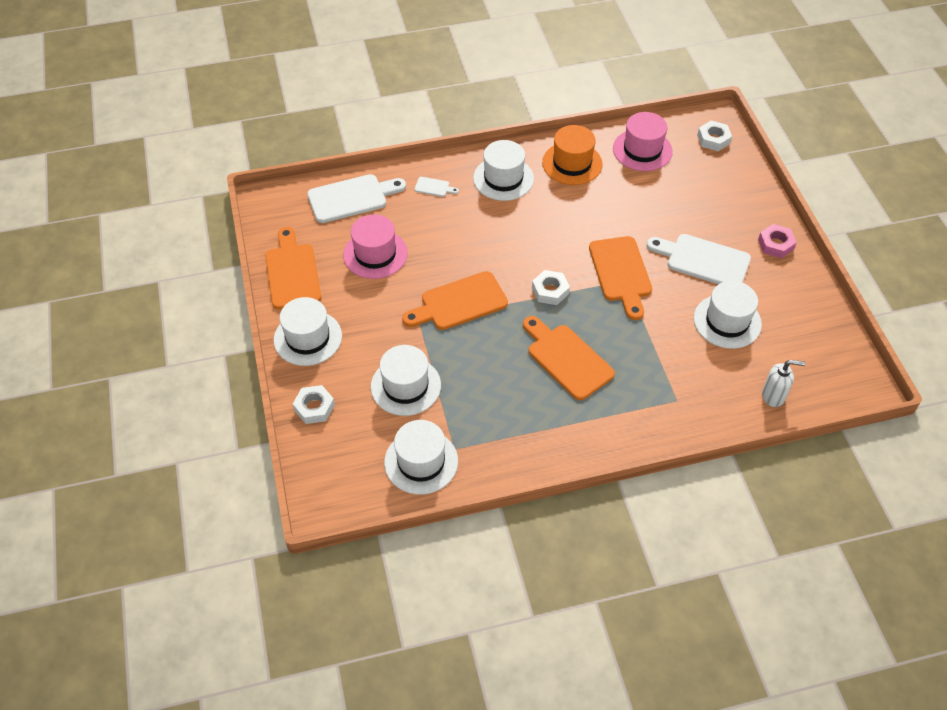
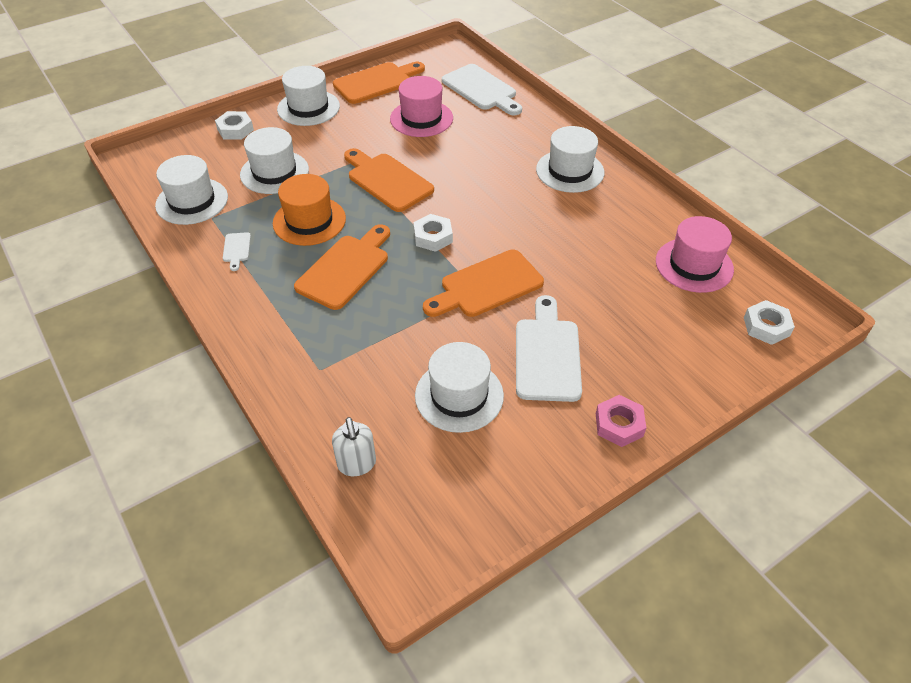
camera: 70 degrees right, 5 degrees down
(434, 187) = (526, 131): white cutting board -> white cutting board (236, 249)
(572, 163) = (628, 214): orange hat -> orange hat (309, 221)

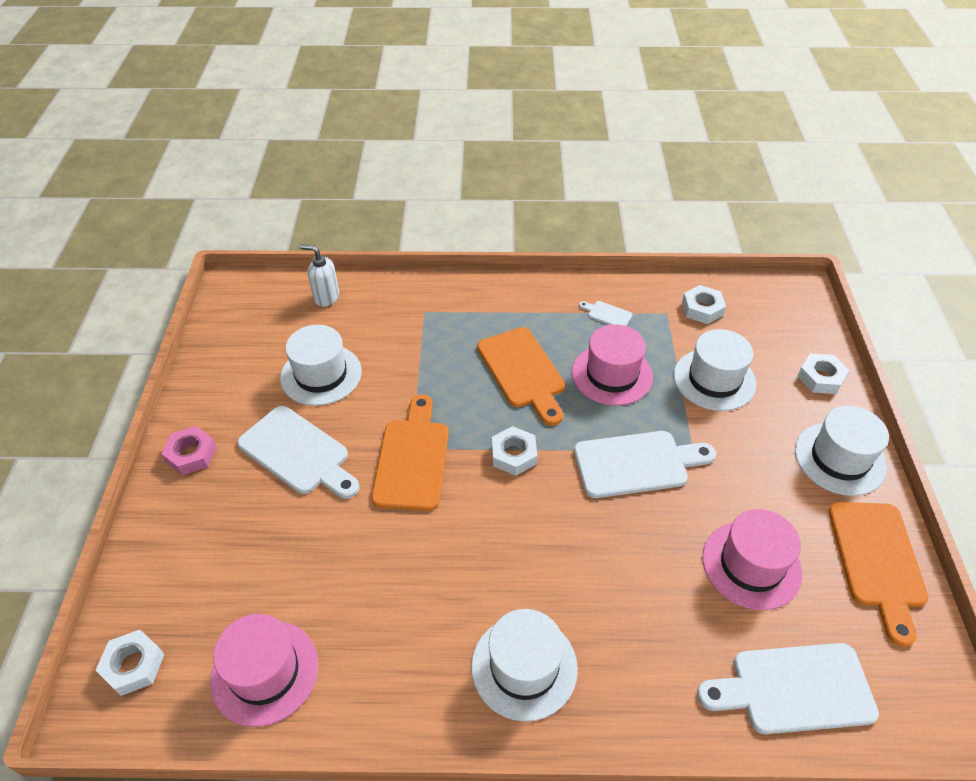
camera: 125 degrees right, 0 degrees up
(192, 201) = (702, 309): white hat -> white nut
(309, 221) = (612, 374): orange hat -> pink hat
(387, 180) = (637, 464): orange cutting board -> white cutting board

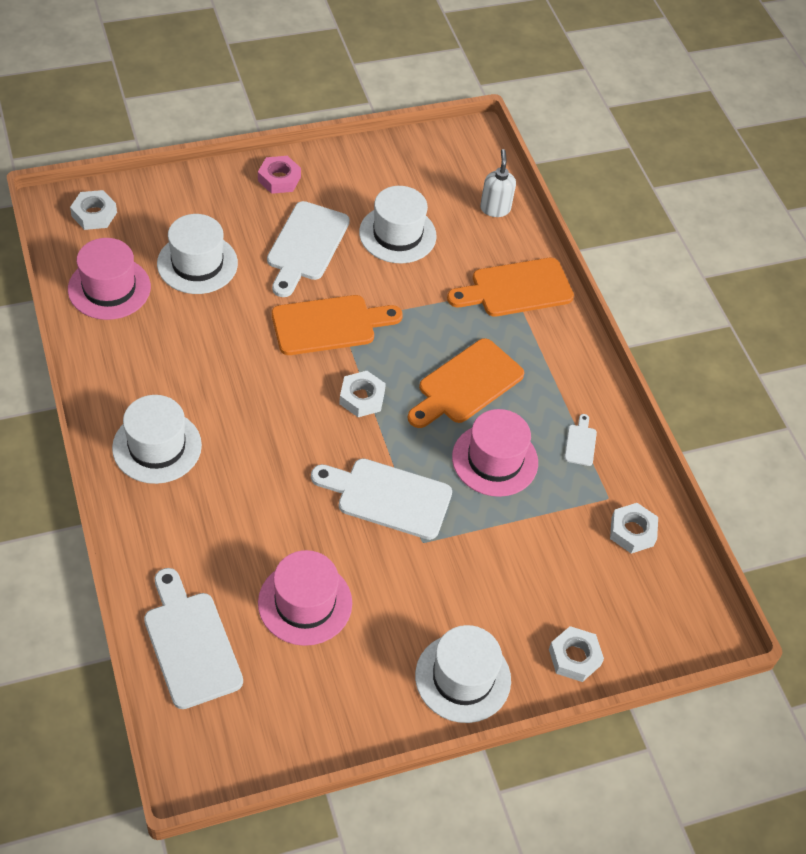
camera: 65 degrees right, 5 degrees up
(637, 464) = (388, 497): white cutting board -> white cutting board turned 135 degrees clockwise
(714, 379) = (527, 553): white hat -> white hat (197, 263)
(877, 561) = (344, 712): orange cutting board -> orange cutting board (516, 289)

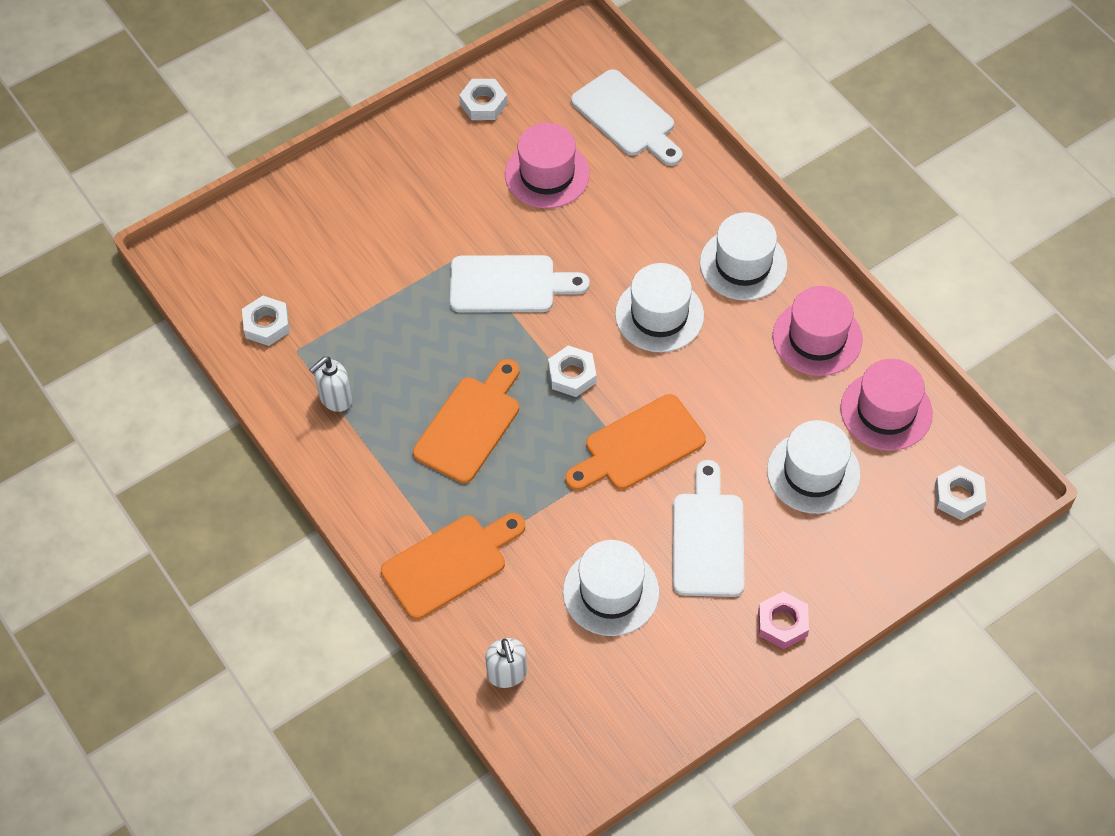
camera: 170 degrees right, 5 degrees up
(463, 678) = (392, 157): white hat -> white hat (659, 315)
(495, 460) = (418, 353): pink hat -> pink hat (817, 338)
(574, 657) = (300, 200): white nut -> white nut (483, 104)
(580, 443) = (335, 399): white cutting board -> white soap dispenser

